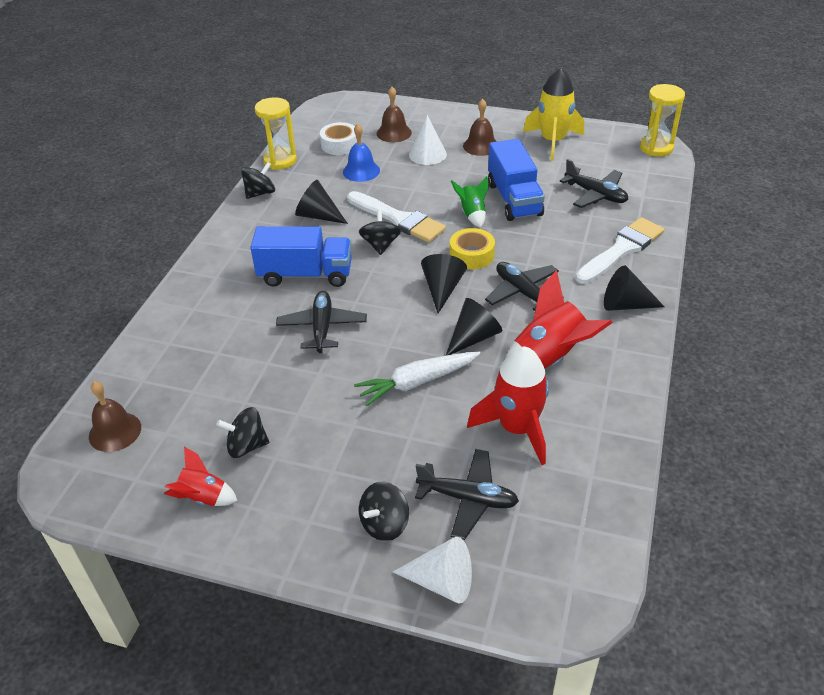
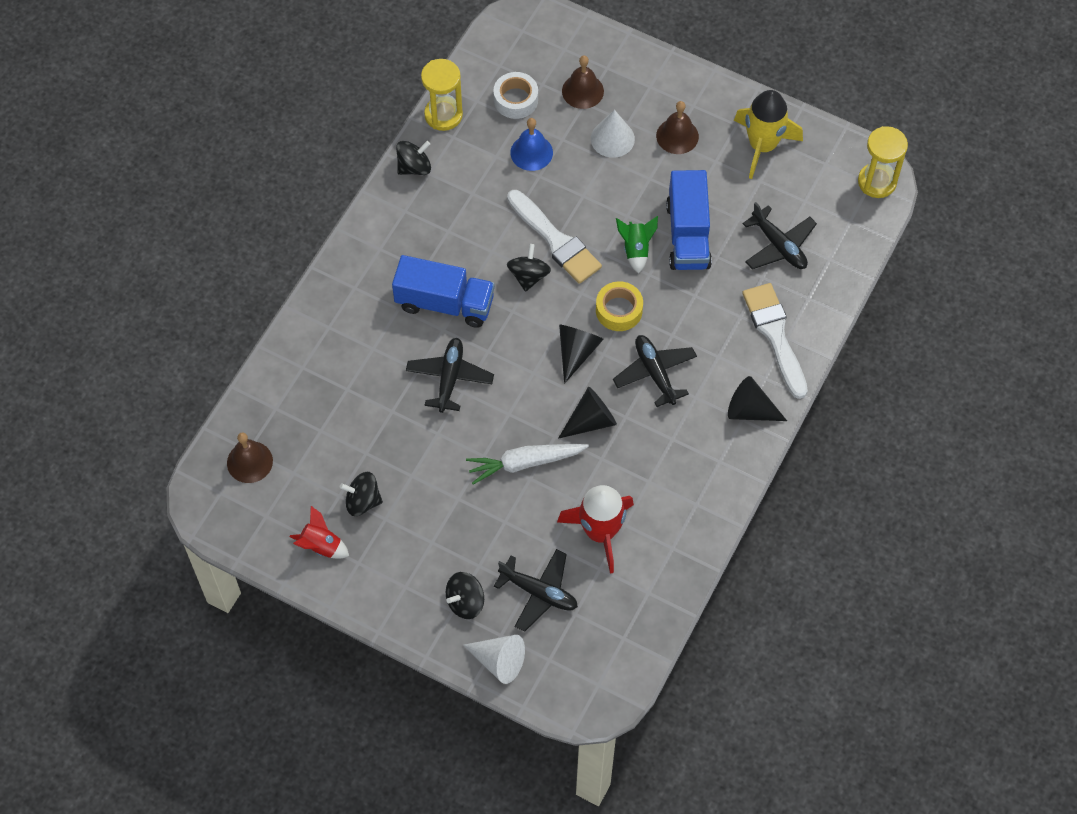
camera: 10 degrees right, 20 degrees up
(318, 216) = (471, 217): black cone -> none
(549, 358) = (654, 460): red rocket -> none
(621, 250) = (775, 335): white brush -> white brush turned 75 degrees counterclockwise

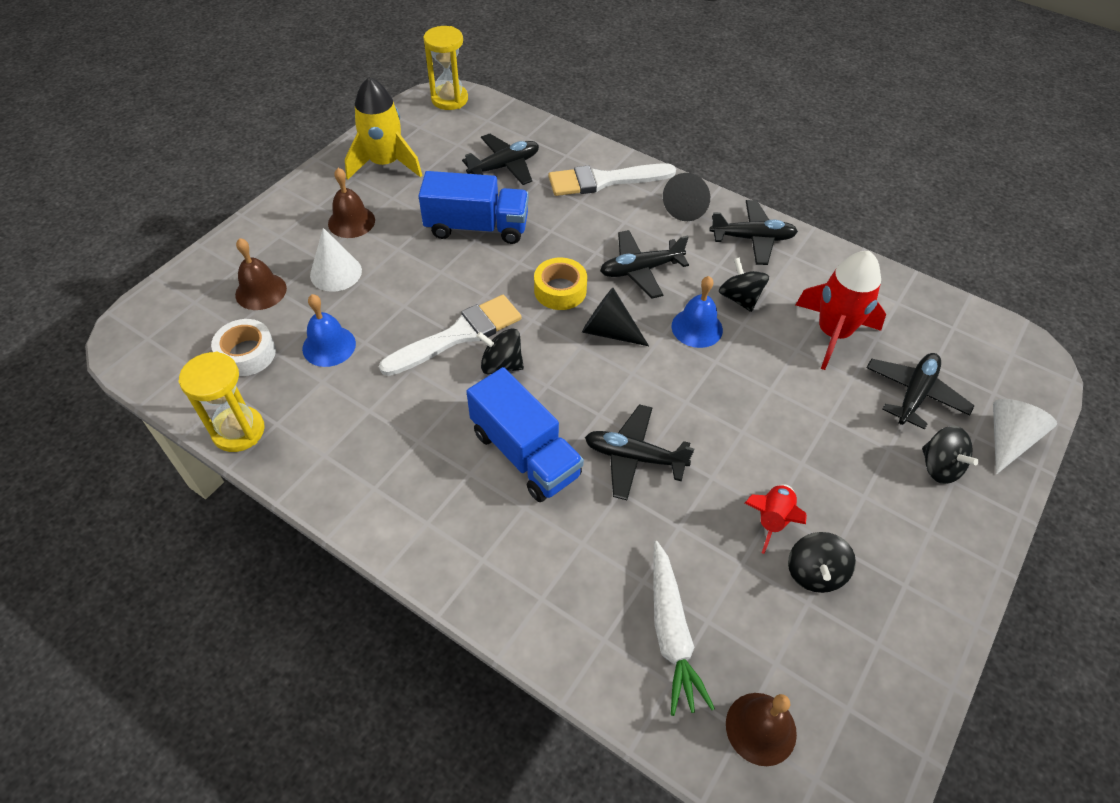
camera: 85 degrees left, 10 degrees down
(321, 545) = (887, 631): red rocket -> red rocket (772, 519)
(414, 167) = (308, 471): black spinning top -> black spinning top (739, 298)
(444, 303) = (525, 453): blue truck -> blue truck turned 120 degrees clockwise
(525, 463) = (751, 391): white carrot -> white carrot (671, 633)
(590, 421) = (697, 328): black cone -> blue bell
(636, 249) = (485, 268): green rocket -> none
(714, 468) = (752, 238): none -> black plane

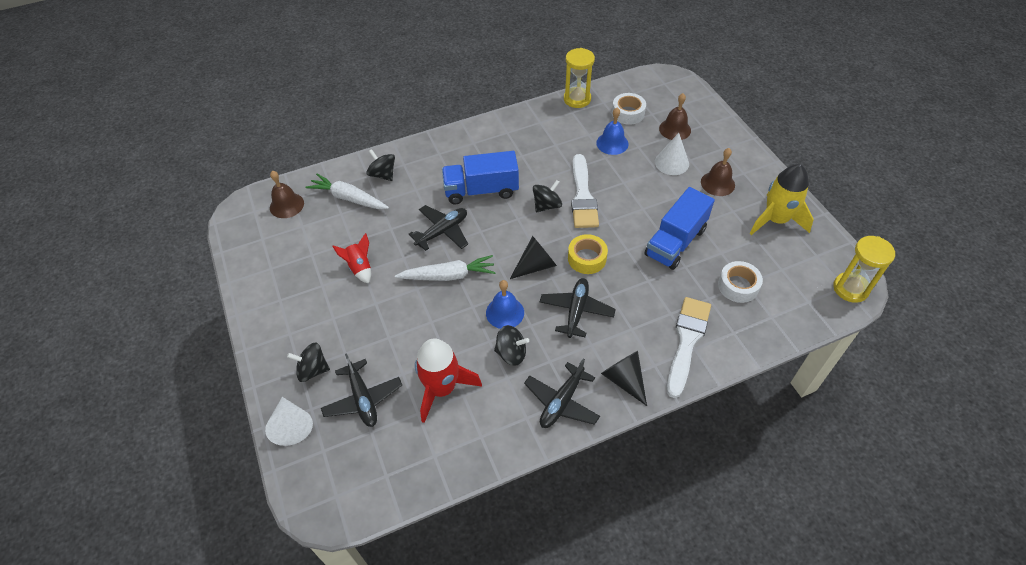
camera: 125 degrees right, 0 degrees up
(504, 166) = (738, 286): black plane -> white tape
(696, 409) = (448, 275): none -> white carrot
(814, 573) = (320, 266): black spinning top -> black spinning top (383, 174)

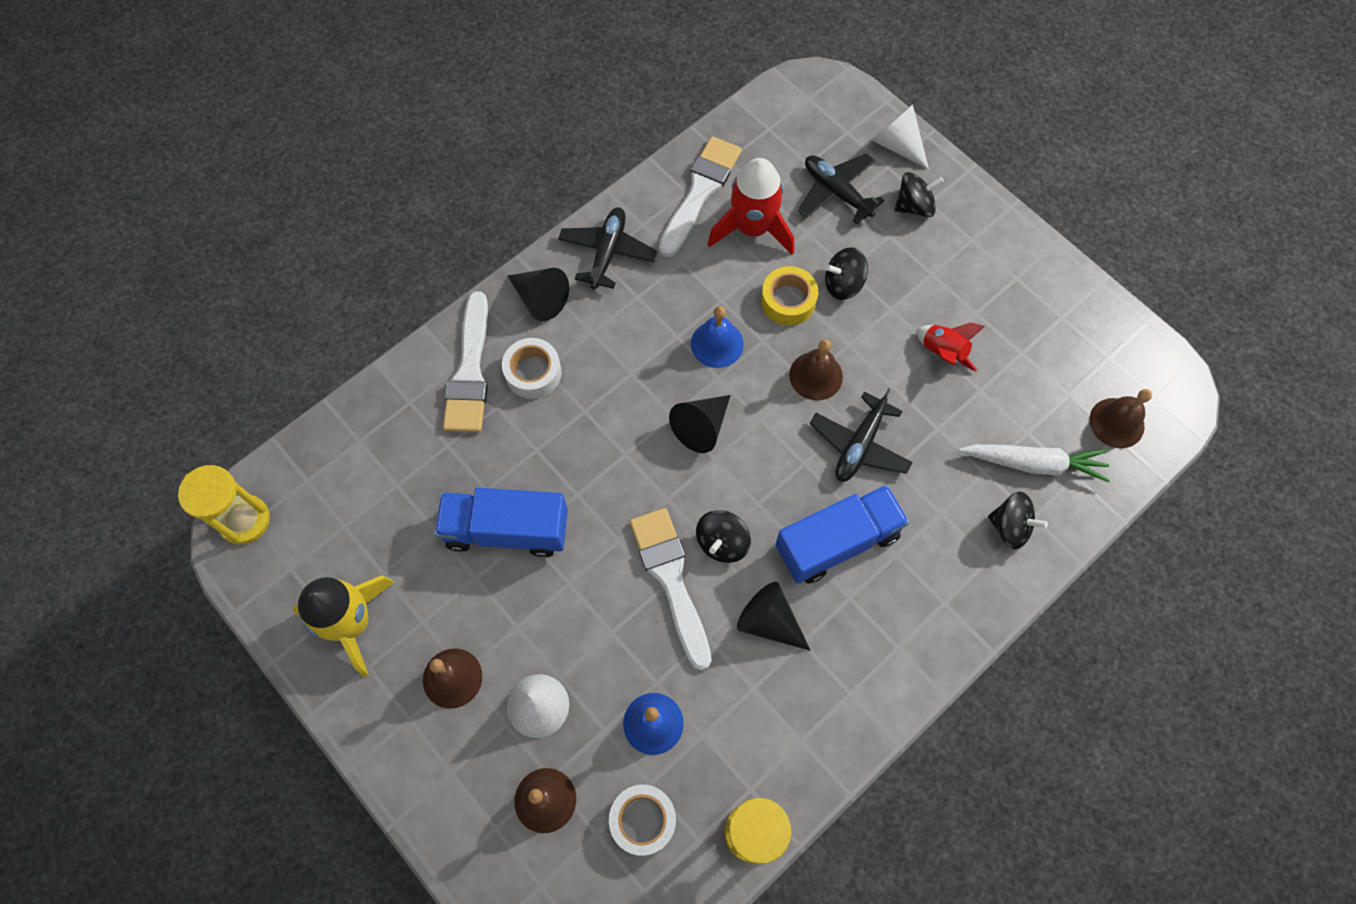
camera: 160 degrees right, 15 degrees up
(448, 275) = (816, 375): white carrot -> brown bell
(469, 432) = (700, 191): none -> white brush
(511, 353) = (687, 292): black spinning top -> black spinning top (843, 284)
(535, 167) = (769, 621): none -> black cone
(576, 311) = (623, 373): black plane -> none
(587, 258) = (632, 461): yellow tape -> yellow tape (788, 301)
(675, 242) = (507, 530): blue truck -> blue truck turned 105 degrees counterclockwise
(738, 286) = (407, 477): white tape -> white tape (533, 372)

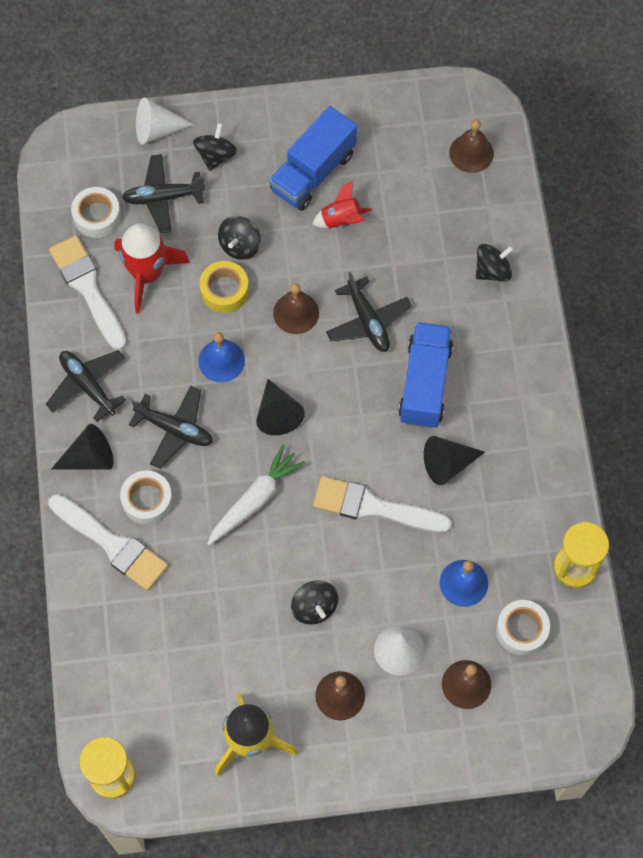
camera: 55 degrees left, 0 degrees up
(507, 530) = (257, 593): blue truck -> blue truck (313, 172)
(619, 349) = (174, 429): none -> black plane
(722, 542) = (372, 457): black spinning top -> black spinning top (314, 607)
(774, 154) = (97, 216): none -> white tape
(1033, 463) = (461, 224): white carrot -> white carrot (255, 500)

